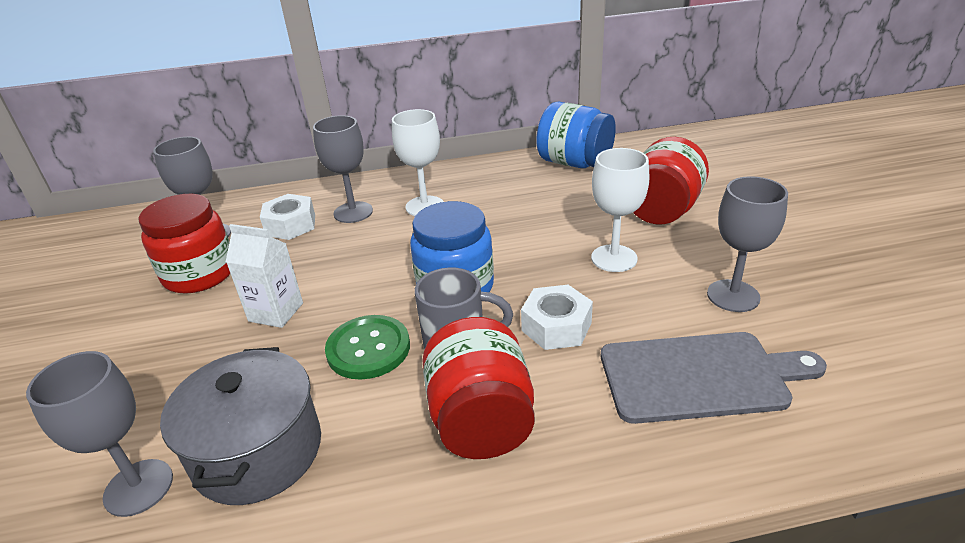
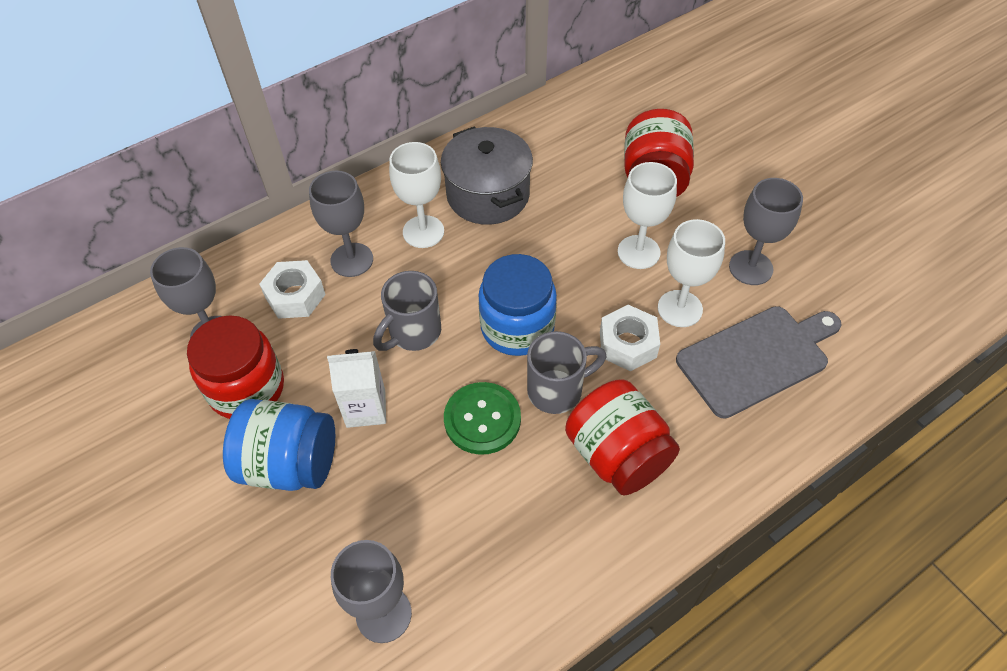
camera: 25 degrees left, 20 degrees up
(258, 451) = (459, 547): grey pot -> grey pot (488, 195)
(361, 269) = (413, 333): none -> grey mug
(574, 163) = (541, 130): blue jar -> blue jar (290, 463)
(631, 311) = (680, 308): none -> white goblet

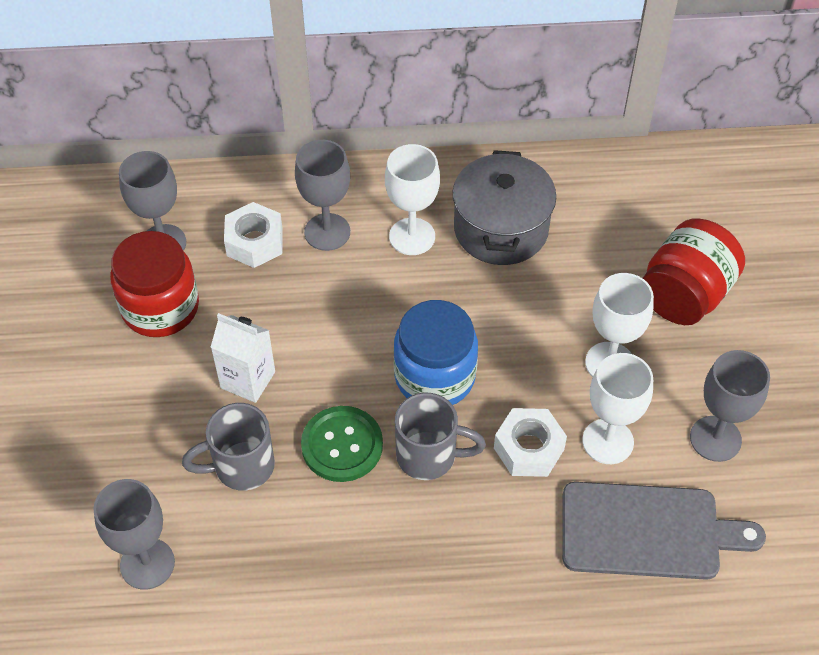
camera: 30 degrees right, 0 degrees up
(290, 463) = (154, 394): blue jar -> none
(413, 333) = (335, 331): grey mug -> grey mug (241, 466)
(617, 455) = (441, 545): red jar -> none

